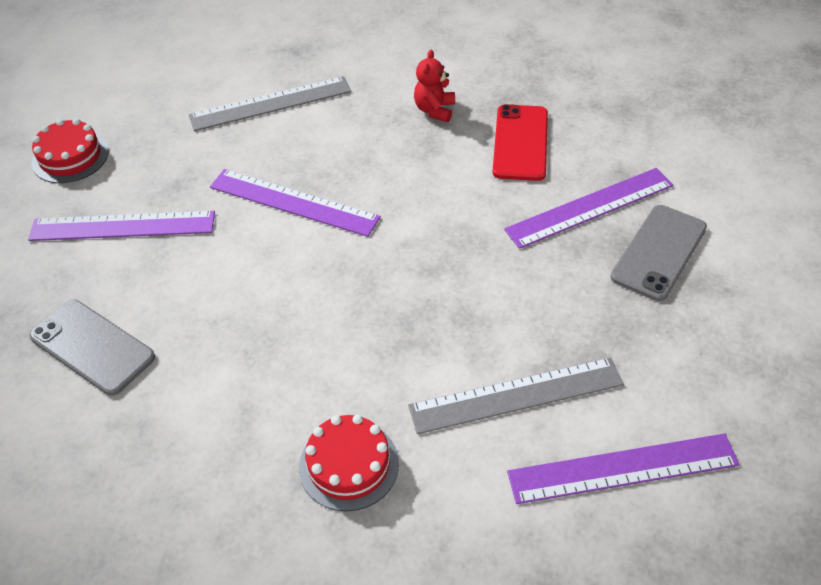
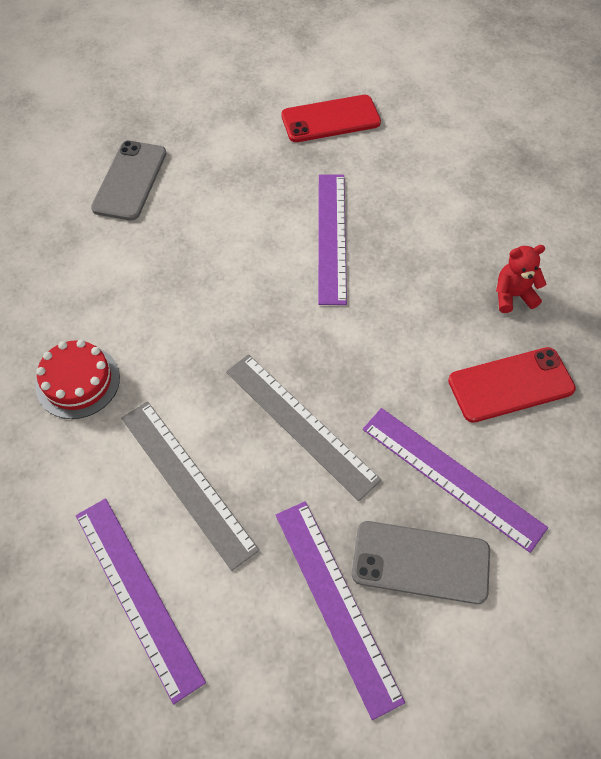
camera: 65 degrees right, 10 degrees up
(70, 157) = (306, 79): red cake -> none
(122, 226) = (250, 143): purple ruler -> purple ruler (336, 603)
(143, 156) = (330, 119): none -> red phone
(271, 104) = (442, 171): grey ruler -> grey ruler (300, 424)

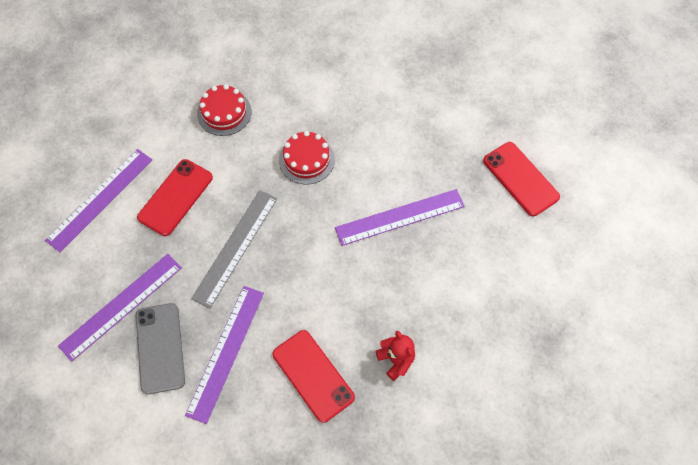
camera: 70 degrees right, 5 degrees up
(130, 180) = (395, 73): grey phone -> none
(187, 481) = (175, 197): grey ruler -> red phone
(206, 306) = (306, 159): none -> red cake

